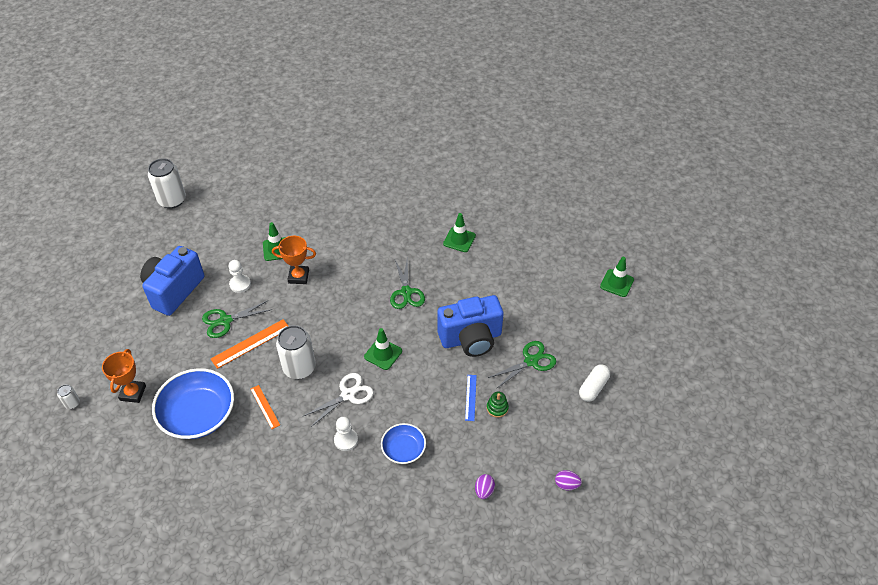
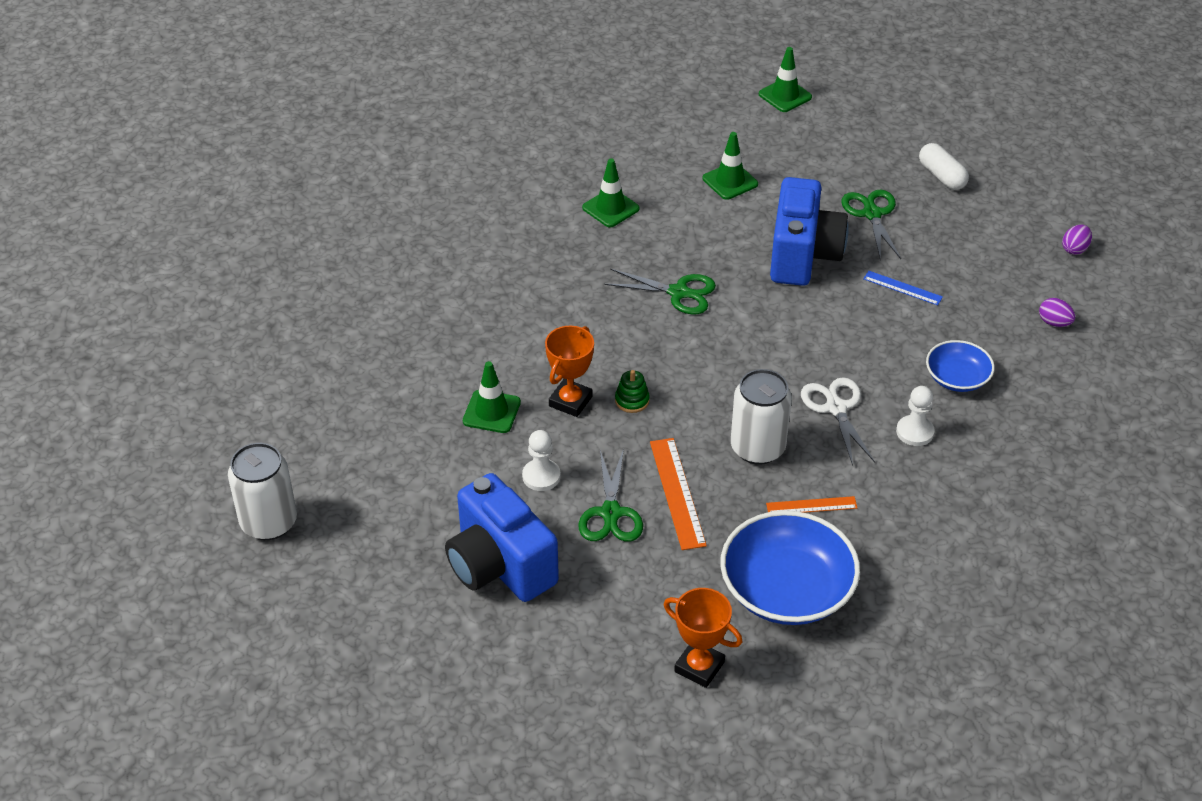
camera: 65 degrees left, 5 degrees down
(72, 403) = (678, 757): white can -> none
(383, 354) = (781, 350): green traffic cone -> green traffic cone (730, 181)
(497, 408) = (932, 269): green stacking toy -> green stacking toy (632, 400)

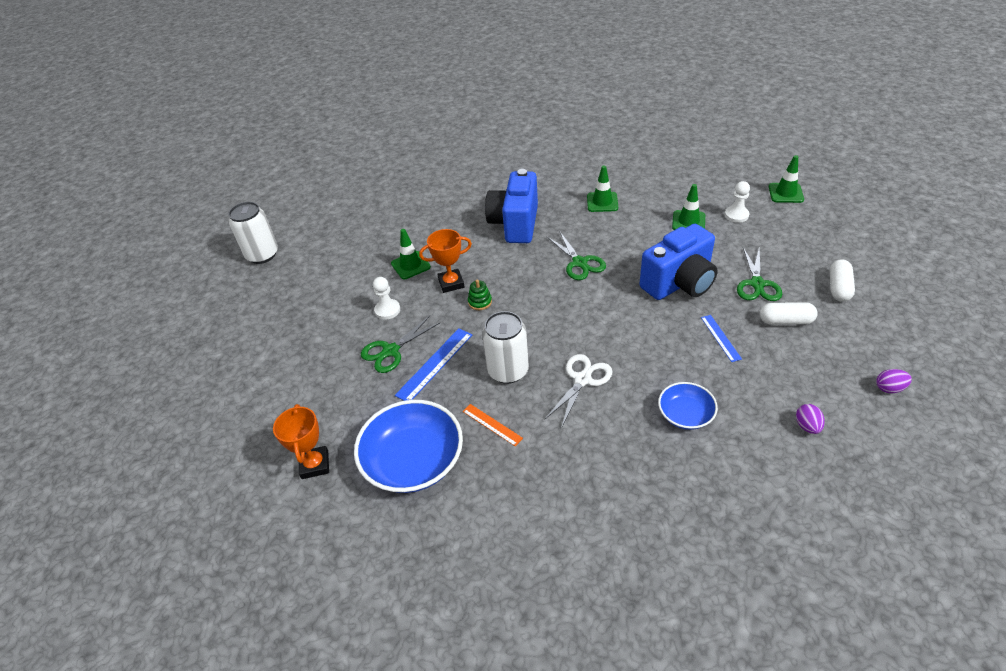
camera: 50 degrees right, 0 degrees up
(500, 566) = (311, 339): blue camera -> blue camera (515, 224)
(677, 493) = (435, 364): orange ruler -> blue ruler
(872, 214) = (757, 284): green scissors -> green scissors turned 150 degrees clockwise
(914, 432) = (612, 427): white pawn -> white pawn (736, 215)
(936, 237) = (785, 321): none -> white capsule

